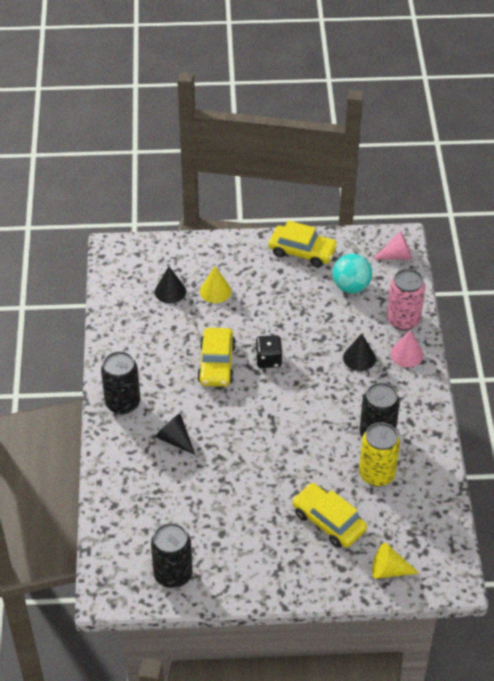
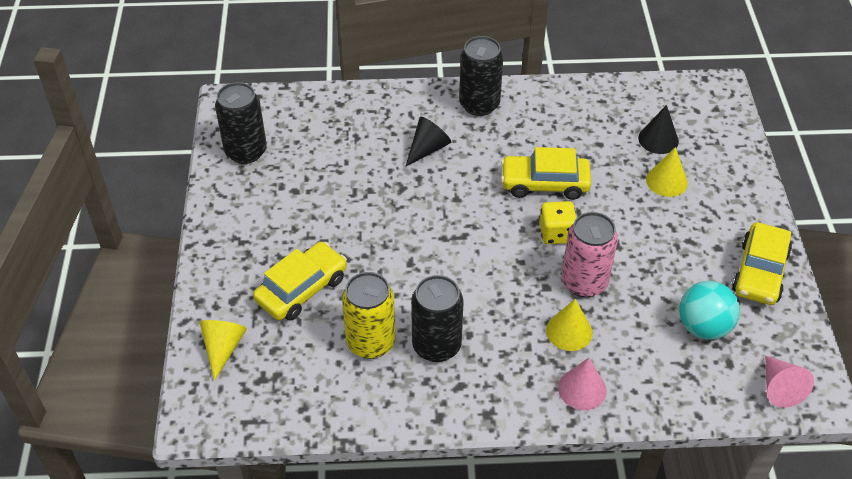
camera: 90 degrees right, 0 degrees up
(268, 359) = (556, 233): black dice -> yellow dice
(359, 358) = (569, 331): black cone -> yellow cone
(403, 320) = (648, 388): pink can -> pink can (584, 282)

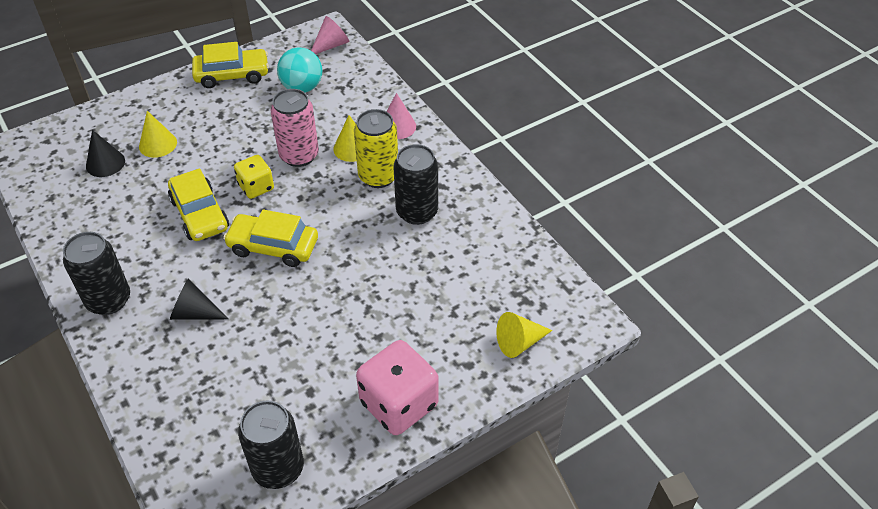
camera: 120 degrees left, 0 degrees up
(237, 238) = (399, 404): none -> pink dice
(302, 289) = (422, 322): yellow car -> yellow car (273, 247)
(371, 342) = (442, 251): yellow can -> yellow can (378, 176)

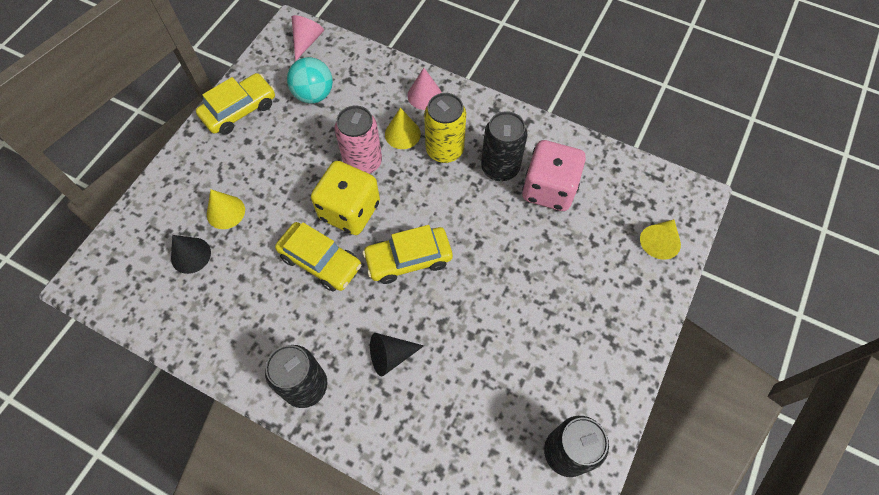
camera: 30 degrees left, 15 degrees up
(256, 187) = (349, 210): yellow dice -> yellow dice, size x1.71
(399, 404) = (613, 343): pink dice -> pink dice (549, 189)

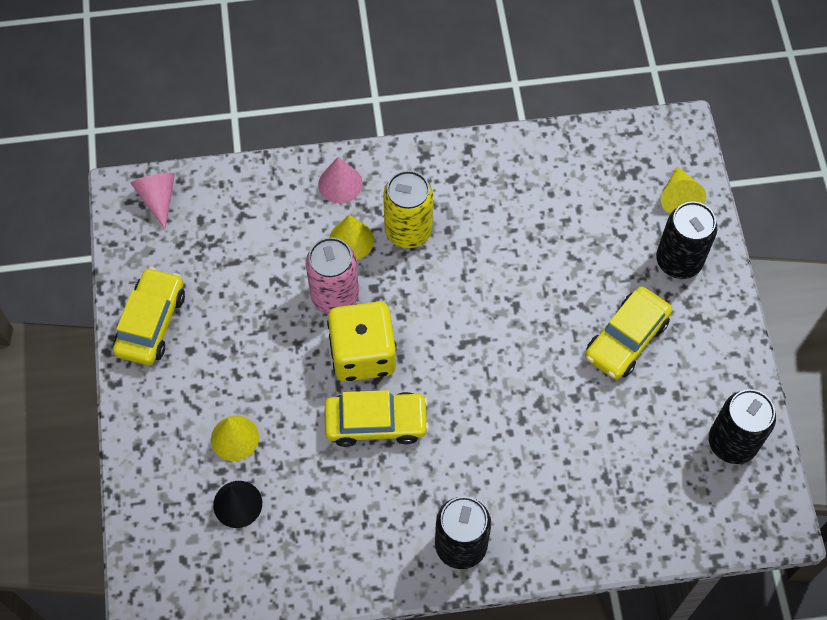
camera: 35 degrees left, 0 degrees up
(314, 95) = (219, 255): turquoise ball -> none
(391, 356) = (517, 465): black cone -> none
(408, 259) = (461, 364): yellow car -> yellow car (626, 339)
(500, 168) = (478, 215): black can -> black can (678, 261)
(549, 189) = (541, 208): pink dice -> none

